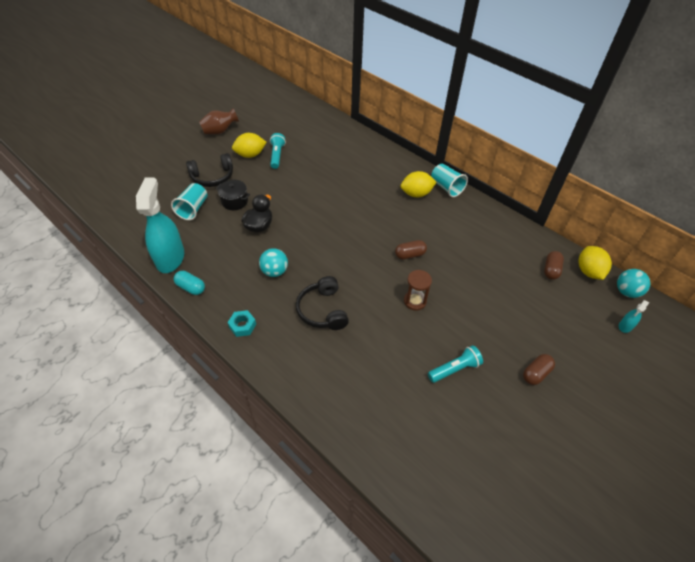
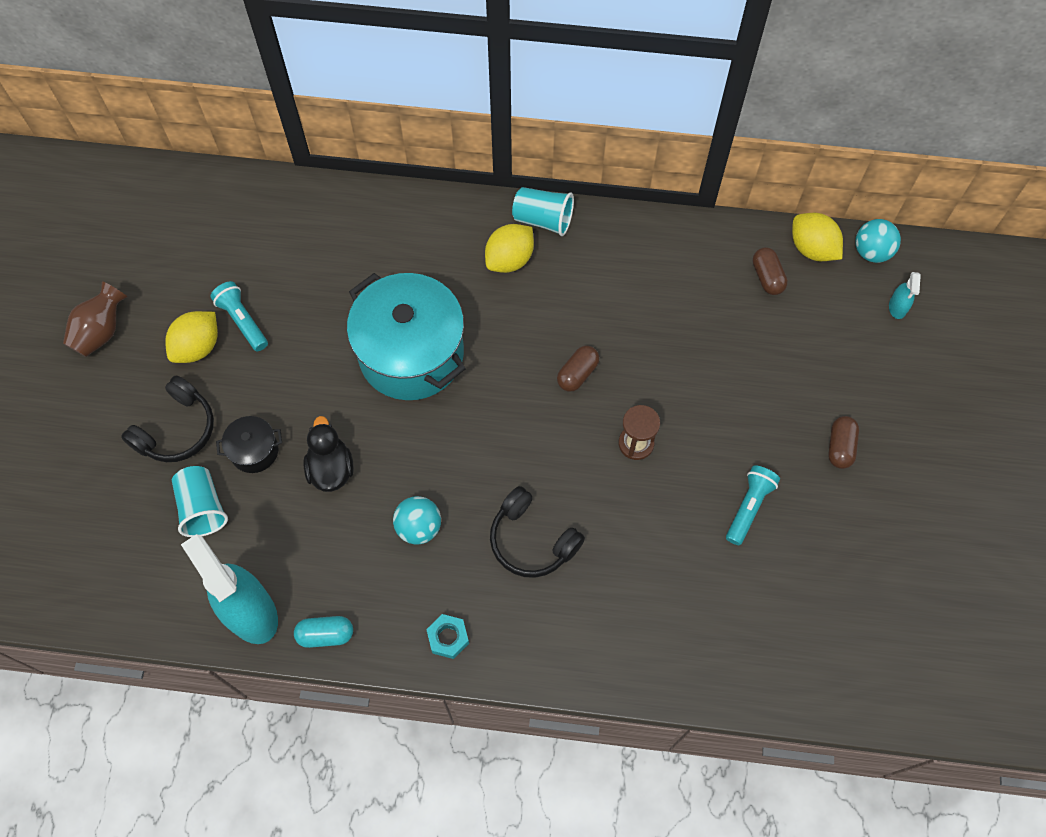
camera: 35 degrees left, 15 degrees up
(336, 204) = (411, 354): none -> turquoise pot

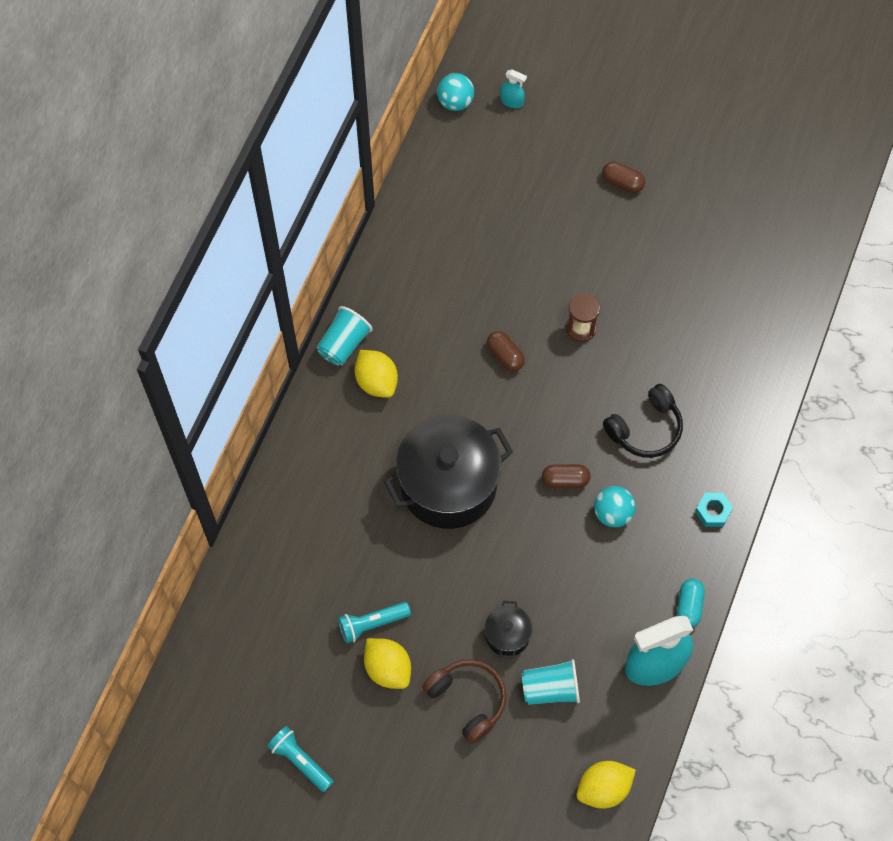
camera: 75 degrees left, 0 degrees up
(101, 331) = (345, 756): brown vase -> none
(177, 429) = (468, 700): black headphones -> brown headphones
(331, 469) = (541, 574): black duck -> none
(411, 354) = (448, 484): turquoise pot -> black pot
(749, 507) = (656, 262): turquoise flashlight -> turquoise flashlight (300, 761)
(767, 277) = (456, 186): brown capsule -> brown capsule (565, 480)
(812, 248) = (439, 144): yellow lemon -> yellow lemon (603, 788)

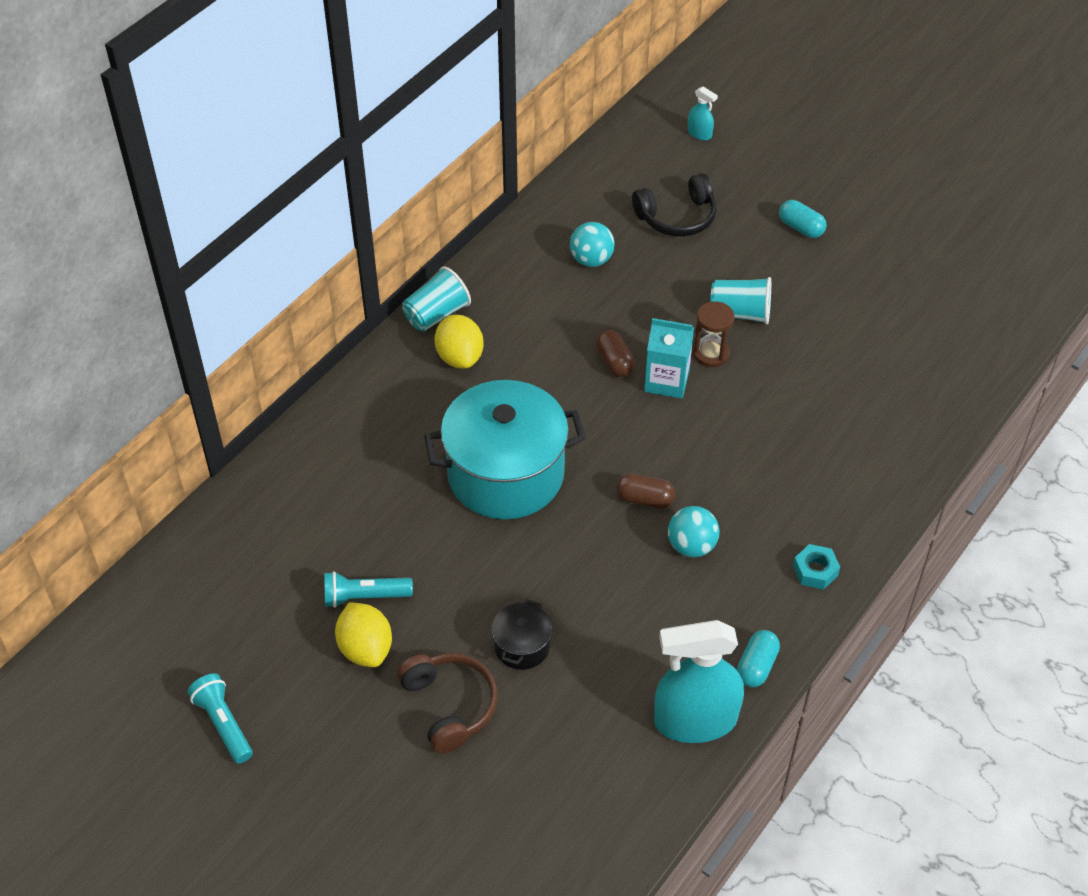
camera: 15 degrees right, 15 degrees down
(448, 484) = (505, 474): black pot -> turquoise pot
(455, 102) = (637, 123): turquoise ball -> turquoise ball (591, 260)
(550, 688) = (555, 717): turquoise cup -> turquoise cup (740, 313)
(552, 364) = (666, 381): none -> turquoise carton
(603, 788) = (586, 848): yellow lemon -> none
(622, 182) = (801, 228): brown capsule -> turquoise capsule
(645, 429) = (757, 468): black headphones -> black headphones (677, 217)

